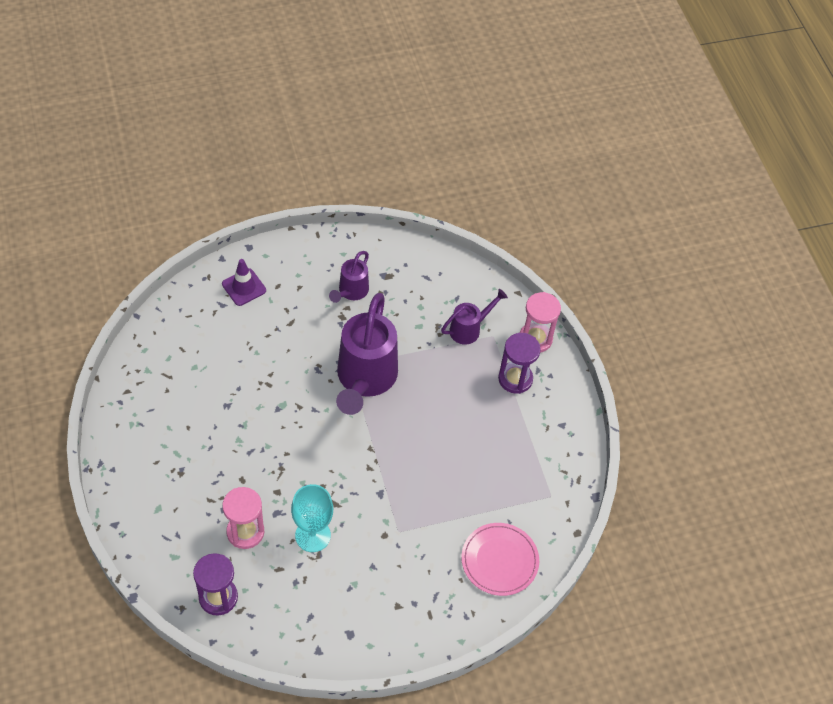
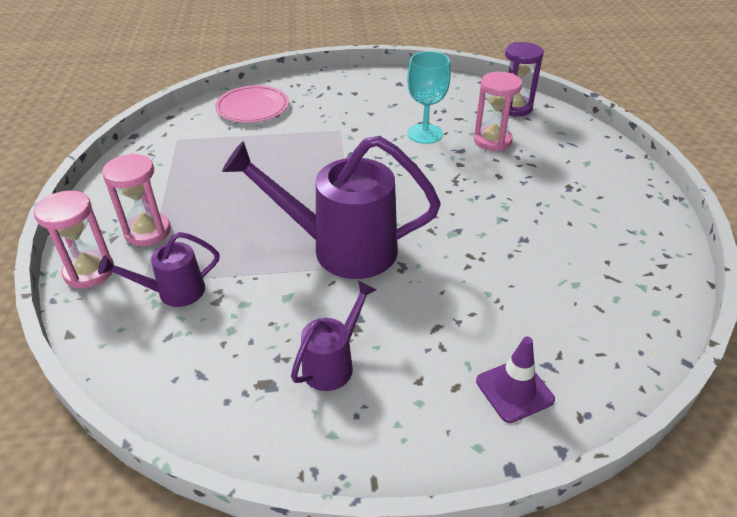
camera: 165 degrees left, 15 degrees down
(365, 379) = (341, 249): purple watering can -> purple watering can turned 105 degrees counterclockwise
(515, 379) = (147, 232): purple hourglass -> pink hourglass

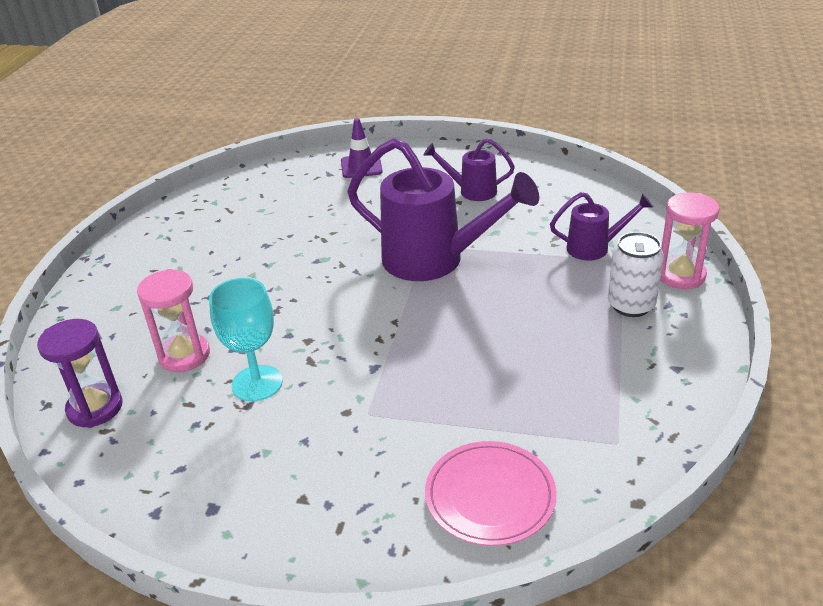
camera: 160 degrees left, 5 degrees down
(147, 232) = (631, 305): pink hourglass -> white can
(333, 363) = (472, 191): purple watering can -> purple watering can turned 45 degrees clockwise

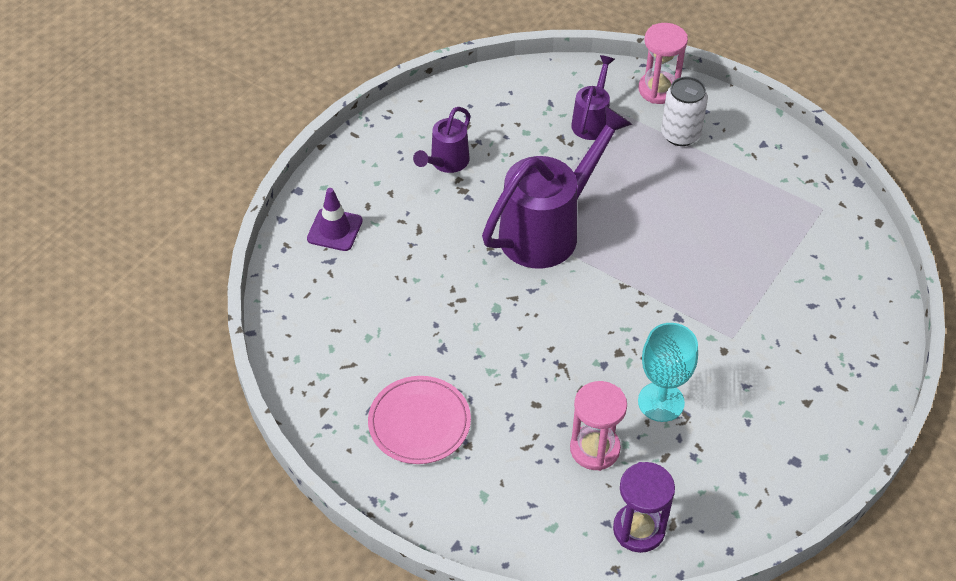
camera: 70 degrees left, 15 degrees up
(490, 496) = (845, 294): pink plate -> pink plate (419, 422)

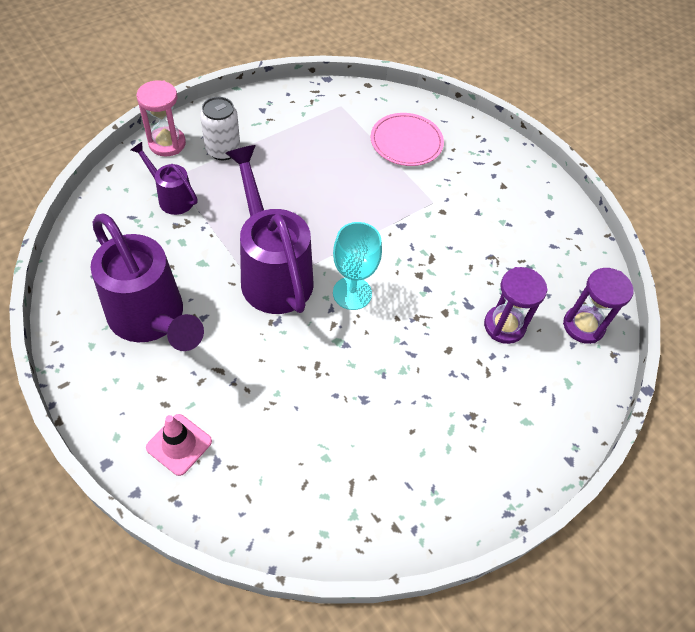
camera: 75 degrees left, 5 degrees up
(335, 230) = (179, 444): purple traffic cone -> pink traffic cone
(419, 422) = (437, 446): pink plate -> pink plate (406, 142)
(446, 163) = (151, 319): purple watering can -> purple watering can, size x1.95
(594, 449) = (504, 326): pink hourglass -> purple hourglass
(661, 402) = (475, 267): turquoise goblet -> turquoise goblet (352, 293)

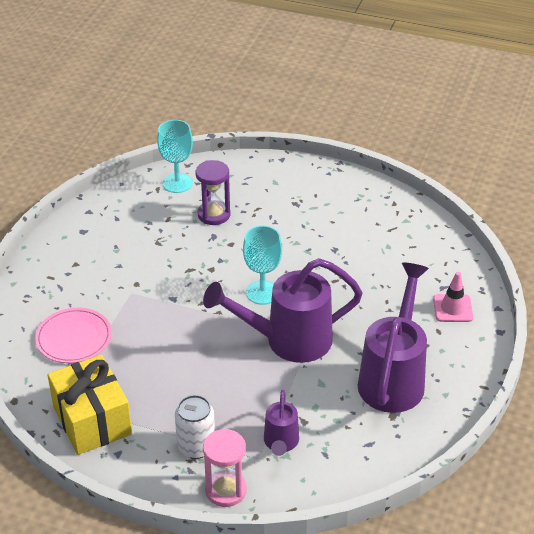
camera: 120 degrees left, 15 degrees down
(273, 272) = (288, 340): purple watering can -> purple watering can turned 45 degrees clockwise
(307, 112) = (92, 420): none -> yellow gift
(583, 326) = (177, 183): purple hourglass -> turquoise goblet

